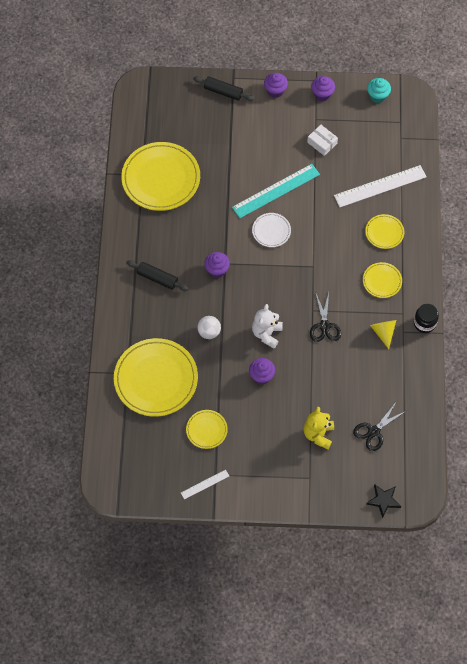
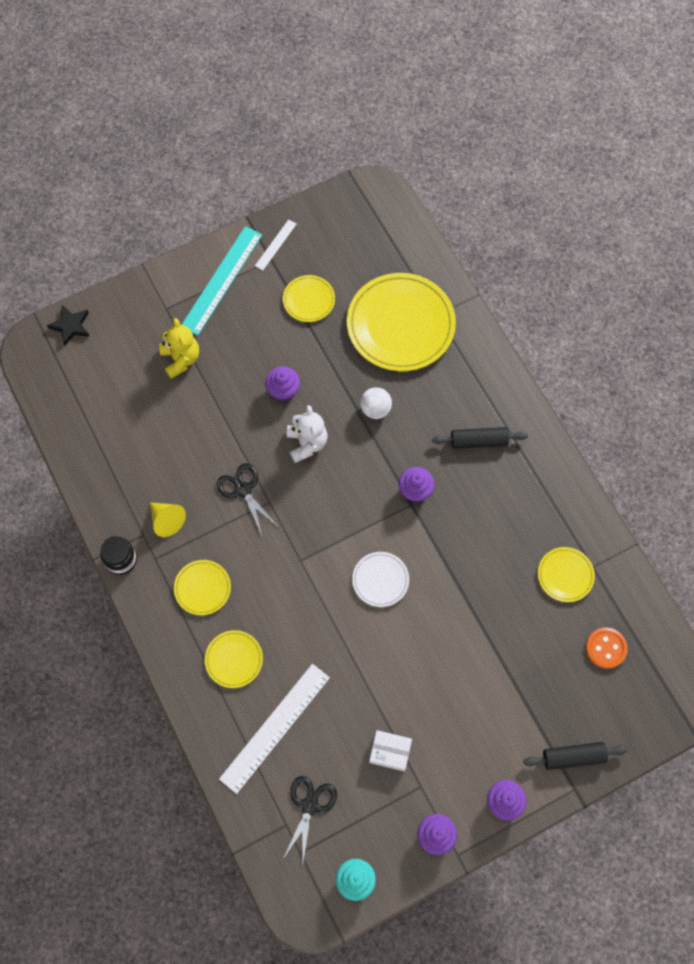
camera: 150 degrees right, 5 degrees up
(161, 178) = (565, 575): yellow plate -> yellow plate, size x0.49
(166, 131) = (606, 648): none -> orange button
(276, 191) = (408, 641): turquoise ruler -> turquoise ruler (222, 280)
(374, 431) = (119, 395): black scissors -> black scissors (310, 806)

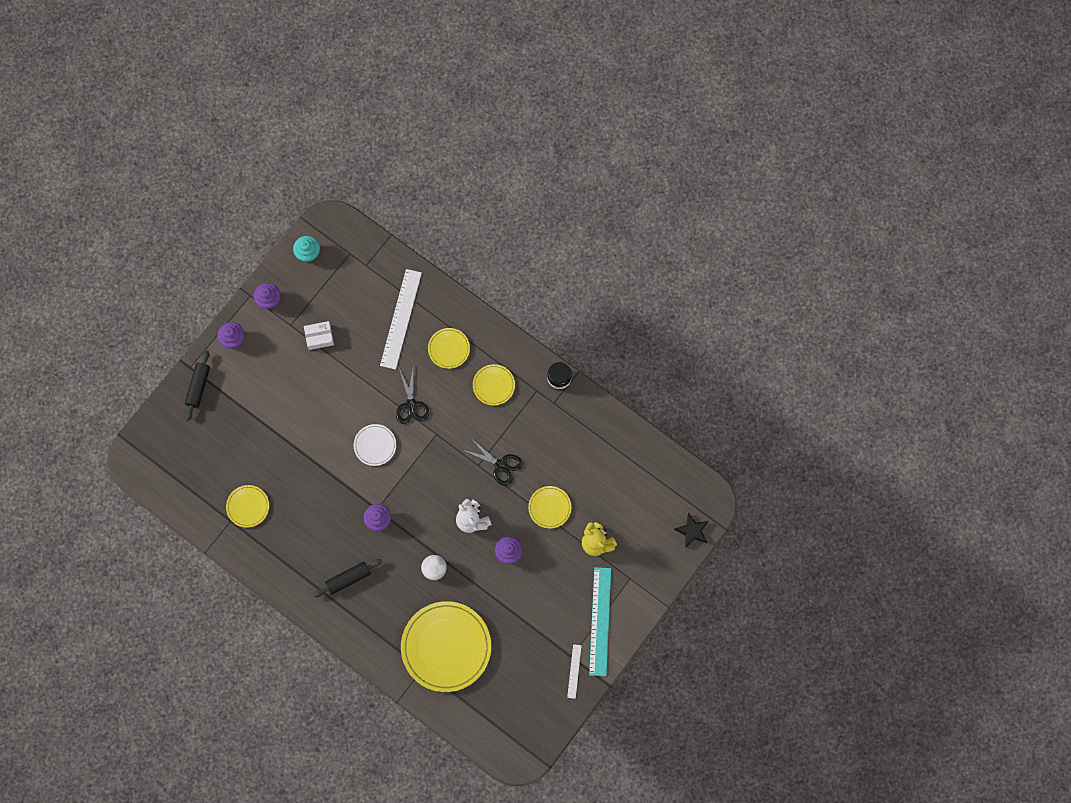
camera: 155 degrees right, 5 degrees up
(167, 520) = (542, 420): yellow cone -> none
(309, 300) = (525, 635): yellow plate -> yellow plate (549, 507)
(310, 806) = (356, 282): black scissors -> black scissors (411, 405)
(573, 757) = (198, 387): black rolling pin -> black rolling pin turned 45 degrees counterclockwise
(606, 648) = (201, 468): orange button -> none

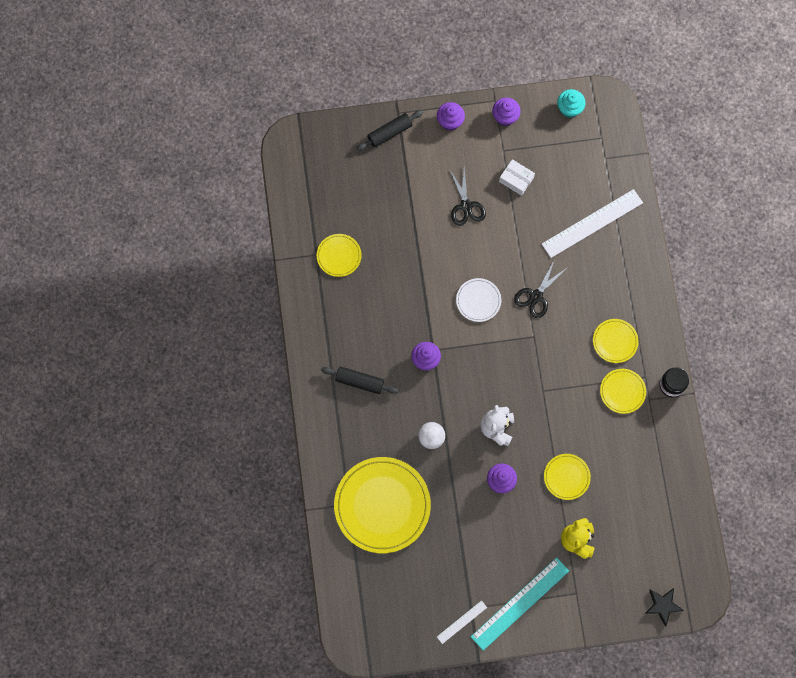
camera: 45 degrees right, 0 degrees up
(449, 349) = (607, 280): yellow plate -> yellow plate (622, 391)
(500, 465) = (560, 407): black scissors -> black scissors (466, 206)

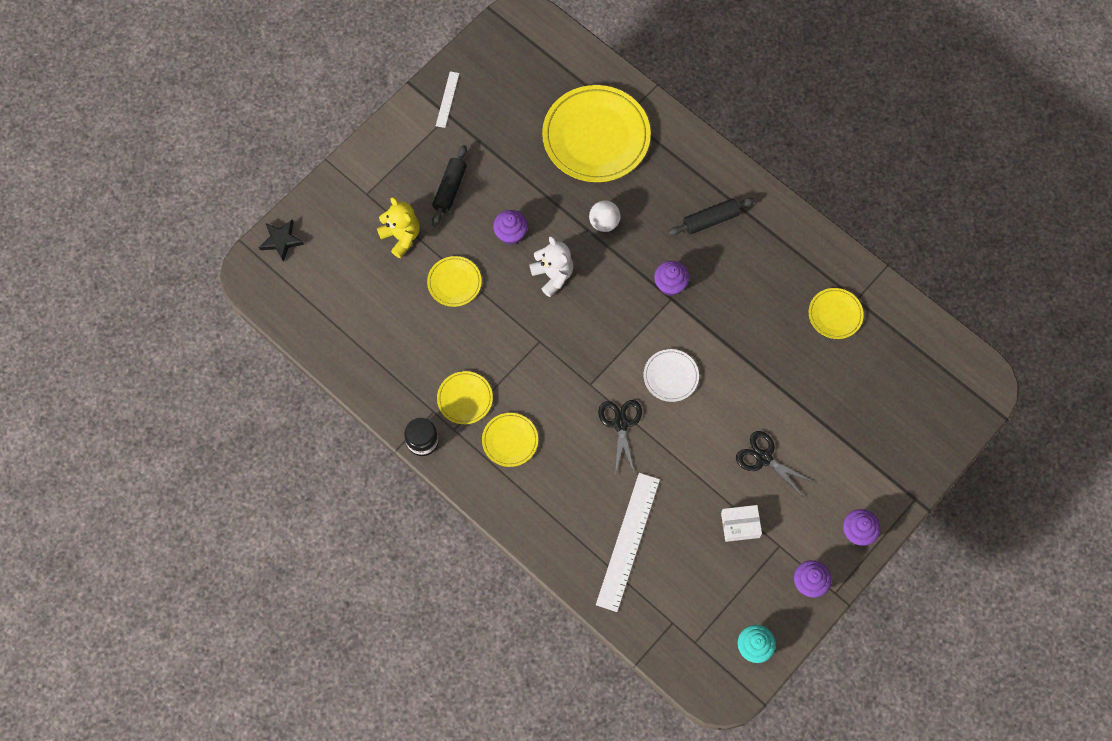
camera: 140 degrees right, 5 degrees down
(390, 133) = (903, 471): black rolling pin -> black rolling pin (450, 189)
(520, 603) = (409, 149): turquoise ruler -> none

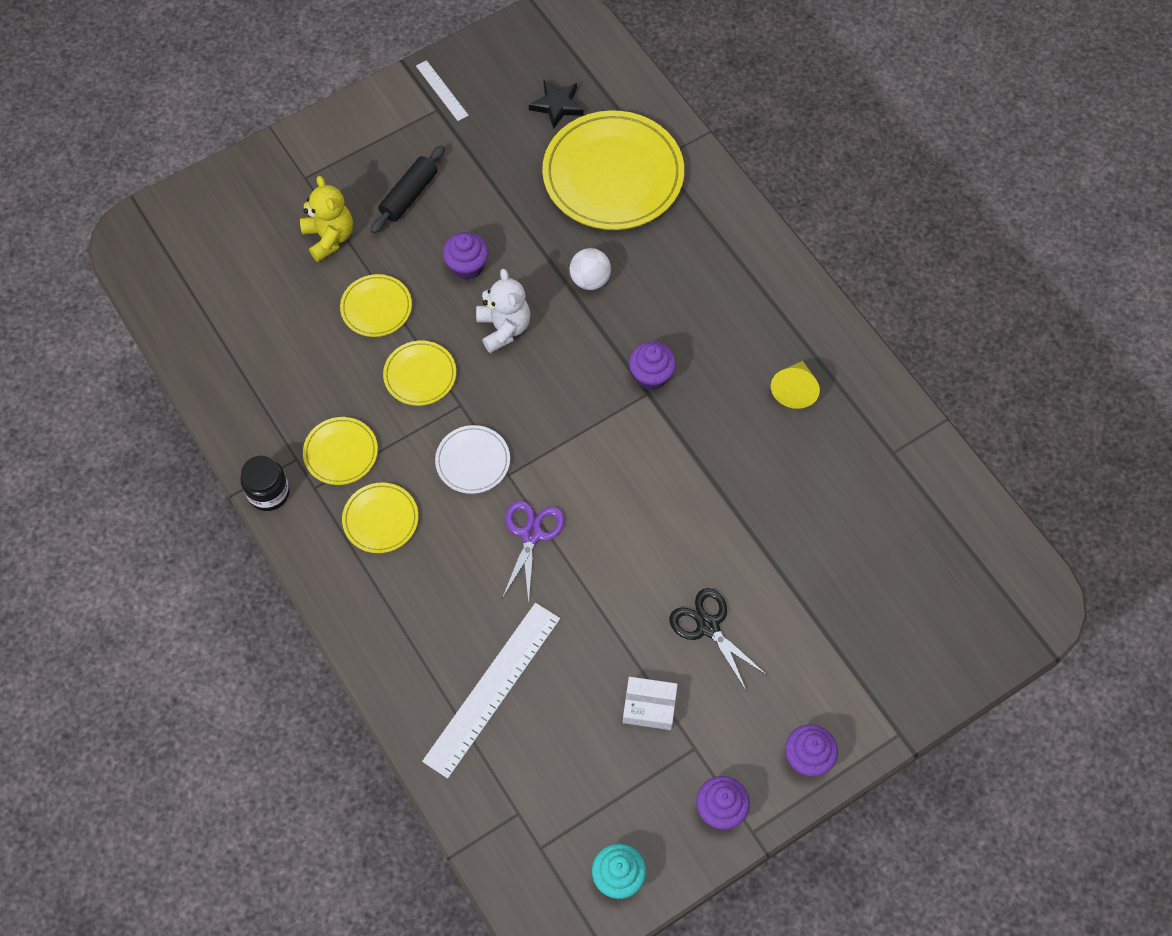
camera: 15 degrees right, 5 degrees down
(281, 241) = (181, 208): black star -> black star (557, 105)
(447, 99) = (442, 90): white ruler -> white ruler turned 60 degrees counterclockwise
(621, 424) = (531, 534): black scissors -> purple scissors
(671, 376) = (616, 490): white plate -> white plate (473, 461)
(710, 220) = (728, 308): black rolling pin -> none
(775, 270) = (794, 390): none -> yellow cone
(835, 314) = (858, 465): yellow plate -> yellow plate (420, 375)

